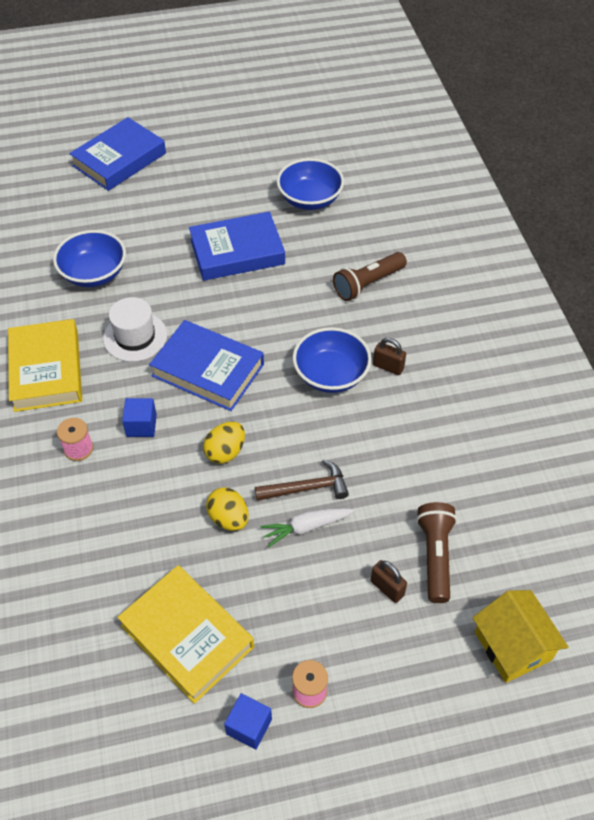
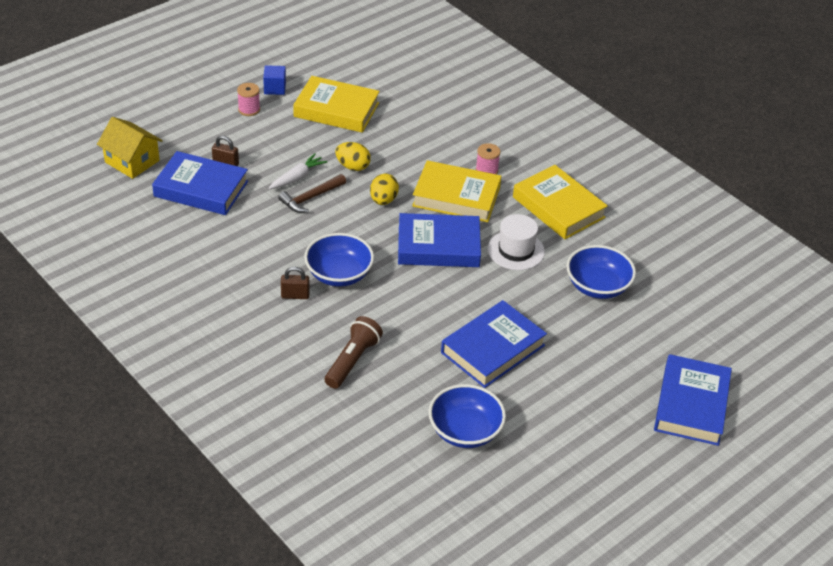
camera: 150 degrees right, 10 degrees down
(141, 425) = (456, 197): blue cube -> yellow book
(435, 556) = (201, 189): brown flashlight -> blue book

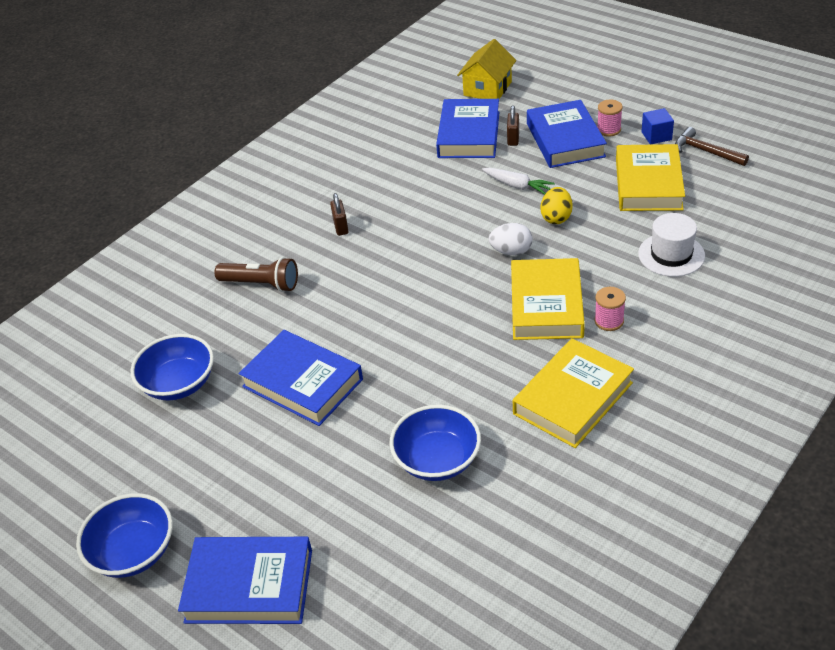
camera: 85 degrees right, 0 degrees up
(310, 198) = (489, 202): brown hammer -> brown hammer (705, 151)
(339, 274) = (381, 247): blue bowl -> blue bowl (133, 552)
(383, 200) = (511, 251): yellow egg -> white egg
(438, 246) = (453, 308): blue book -> blue book (565, 140)
(516, 250) = (473, 373): white hat -> white hat (671, 255)

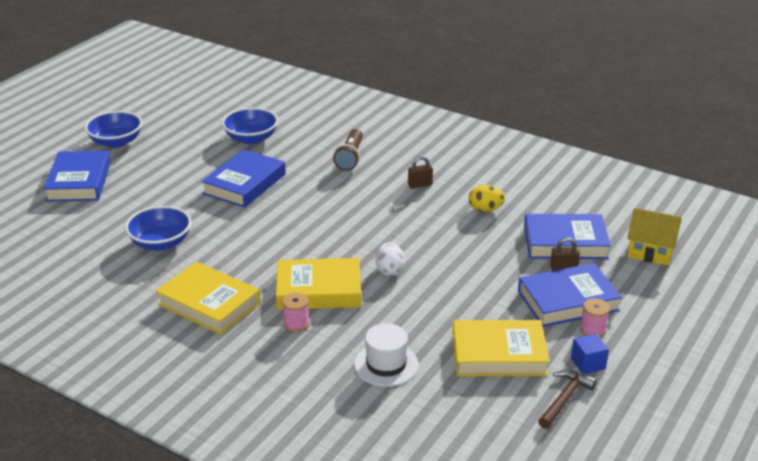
camera: 80 degrees right, 10 degrees down
(517, 186) = (486, 272): white carrot -> none
(556, 217) = (439, 295): yellow egg -> yellow egg (485, 209)

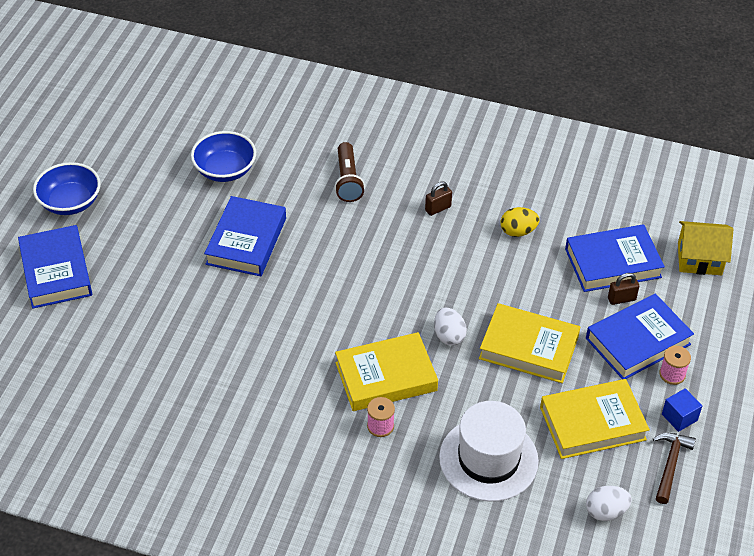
camera: 15 degrees left, 15 degrees up
(161, 243) = (191, 344): blue bowl -> none
(209, 303) = (279, 418): yellow book -> yellow book (528, 348)
(386, 364) = (488, 459): white hat -> white hat, size x1.51
(484, 425) = (606, 511): none -> white egg

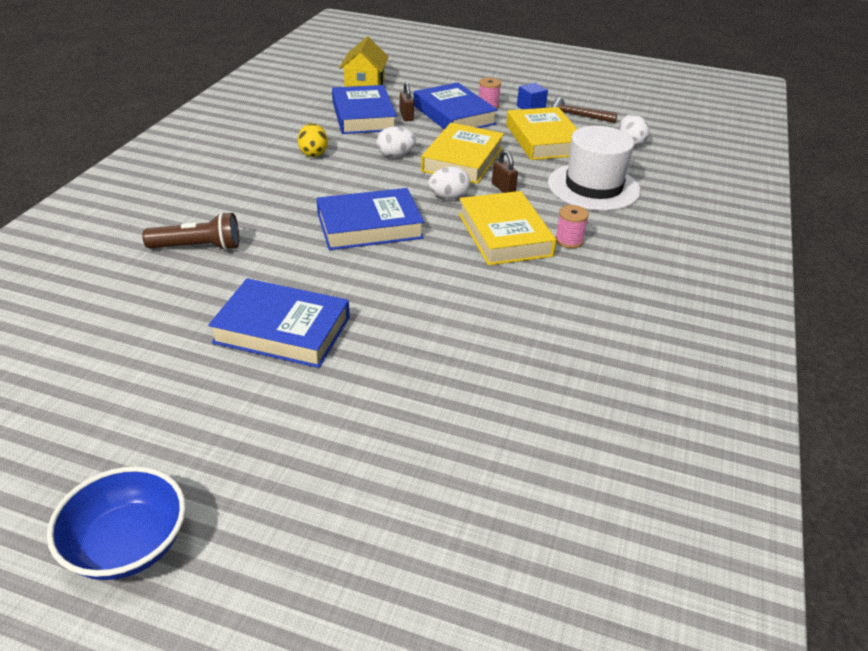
camera: 90 degrees left, 10 degrees down
(56, 271) = (301, 553): blue book -> blue book (369, 226)
(225, 170) = (130, 350): blue bowl -> none
(438, 208) = (267, 192): brown padlock -> brown padlock (503, 188)
(527, 293) = (395, 155): none -> white egg

